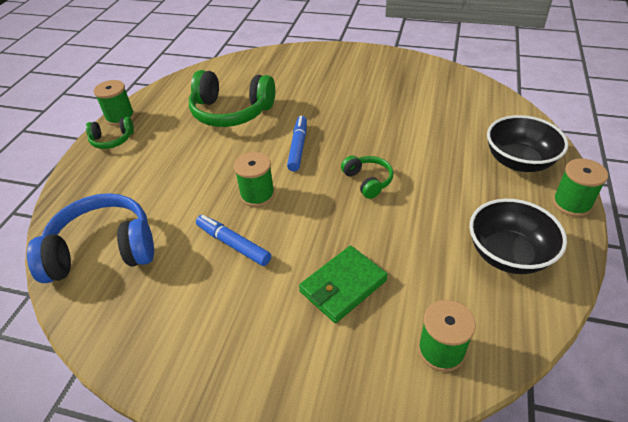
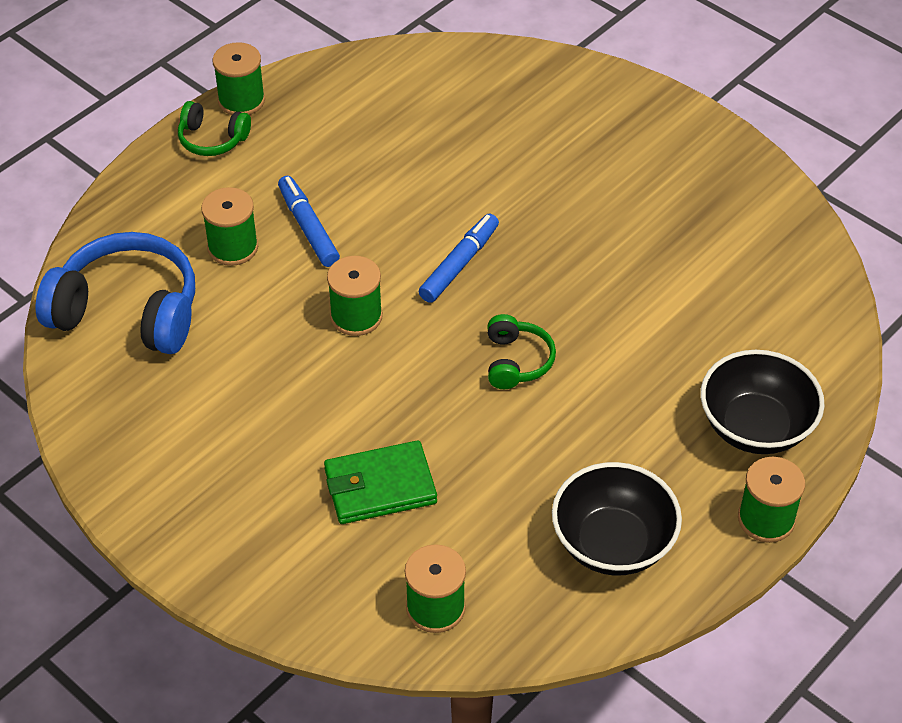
camera: 25 degrees right, 5 degrees up
(156, 188) = (233, 247): none -> green spool
(231, 112) = (404, 158): green headphones -> none
(233, 244) = (284, 373): blue marker -> blue marker (308, 227)

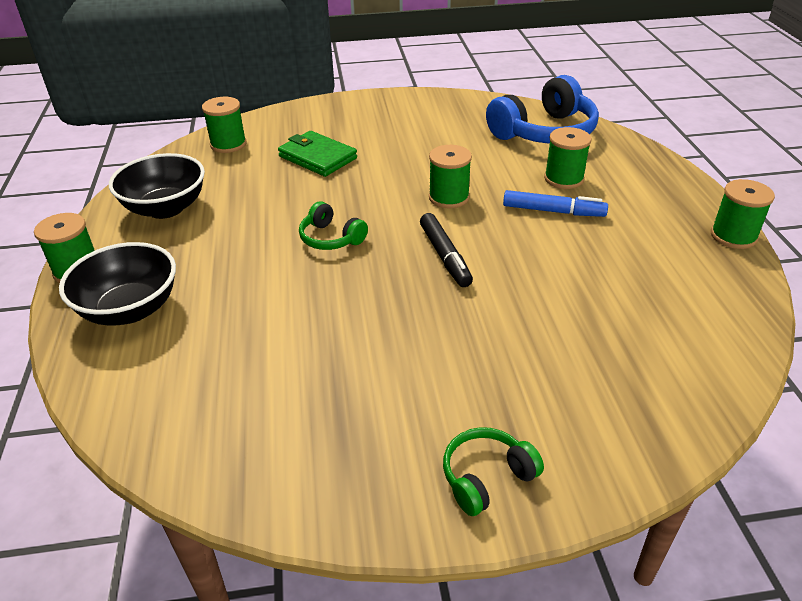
camera: 130 degrees right, 10 degrees down
(212, 139) = (691, 208): green headphones -> green headphones (486, 477)
(380, 486) = (317, 157): green wallet -> green wallet turned 75 degrees counterclockwise
(459, 264) = (445, 256): blue marker -> black marker

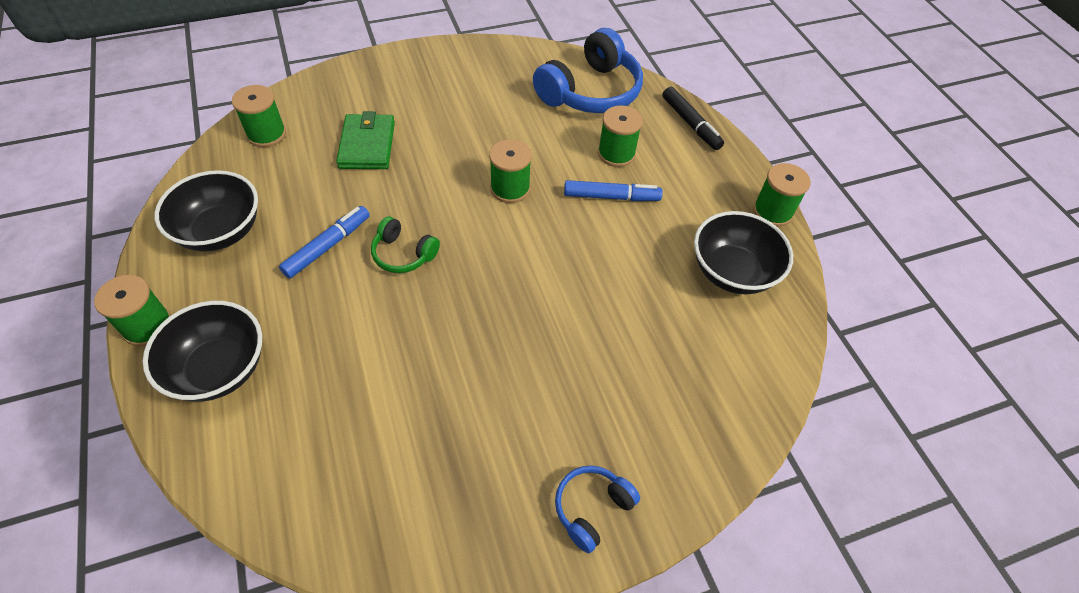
camera: 15 degrees left, 15 degrees up
(260, 227) = (328, 246): none -> blue marker
(317, 157) = (367, 145): green wallet -> green wallet turned 60 degrees clockwise
(445, 256) = (518, 264): black marker -> black marker (690, 124)
(486, 477) = (592, 509): green headphones -> blue headphones
(681, 282) = (732, 272): none -> black bowl

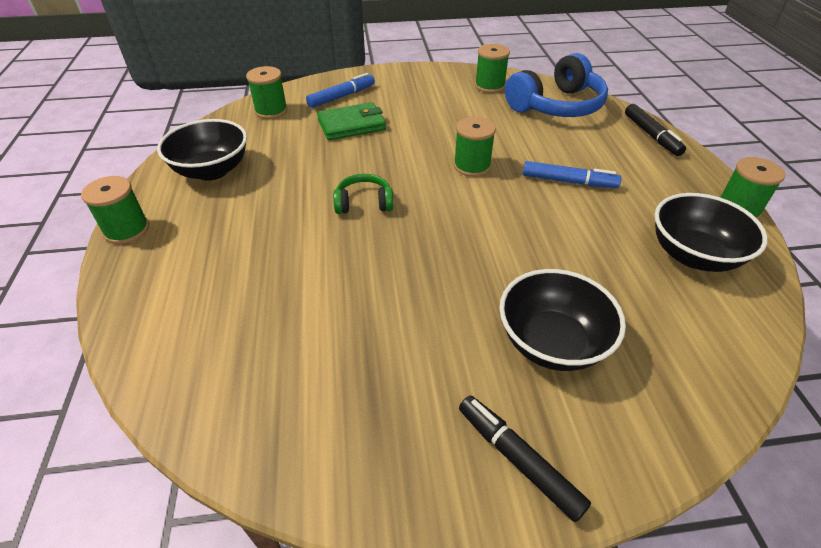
camera: 15 degrees right, 10 degrees down
(219, 369) = (174, 270): black bowl -> black bowl (551, 342)
(328, 246) = (298, 190): blue marker -> blue marker (342, 96)
(367, 145) = (352, 125): green wallet -> green wallet turned 60 degrees clockwise
(403, 254) = (364, 203): green headphones -> green headphones turned 135 degrees clockwise
(592, 509) = (518, 459): blue headphones -> black marker
(616, 153) = (576, 150): green spool -> green spool (489, 86)

